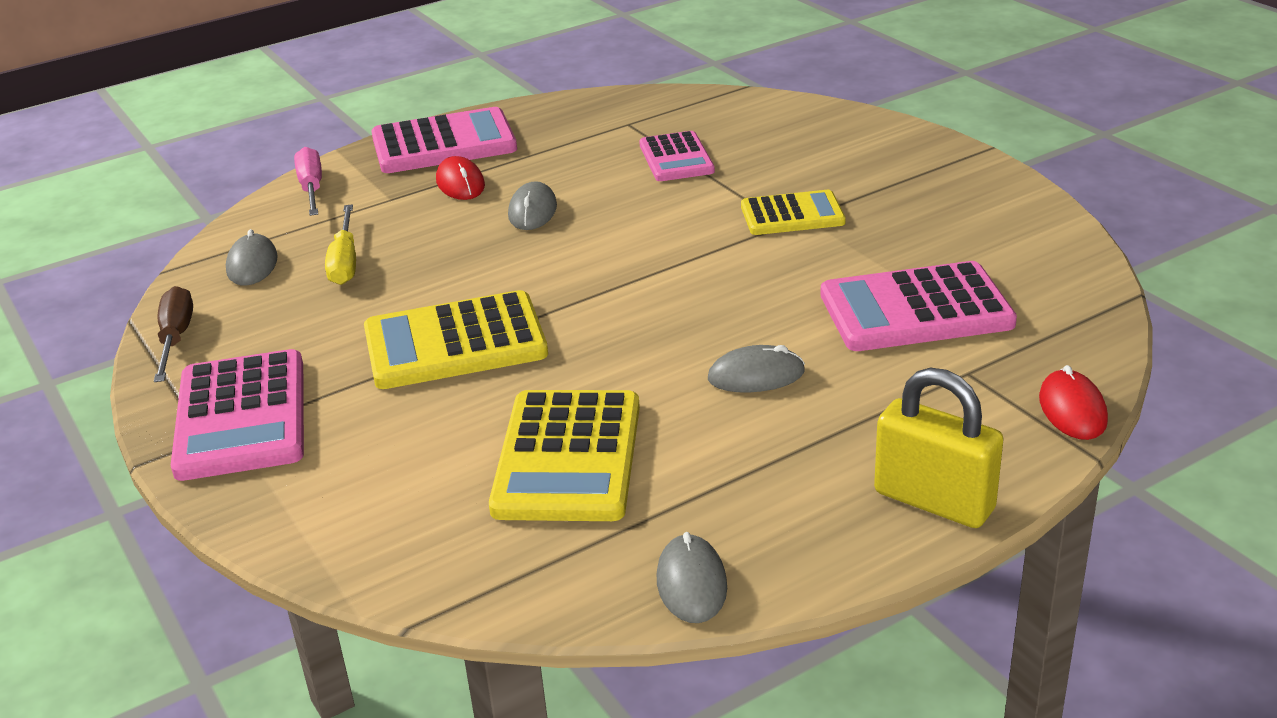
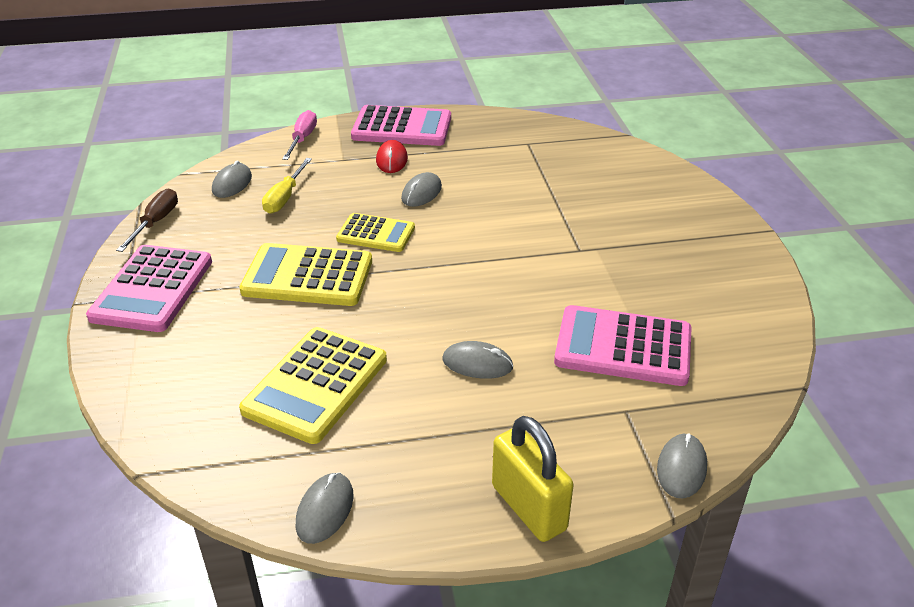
camera: 20 degrees right, 5 degrees up
(676, 158) = (541, 178): pink calculator -> none
(792, 215) = (589, 244): yellow calculator -> yellow calculator (376, 234)
(1072, 409) = (681, 468): red mouse -> grey mouse

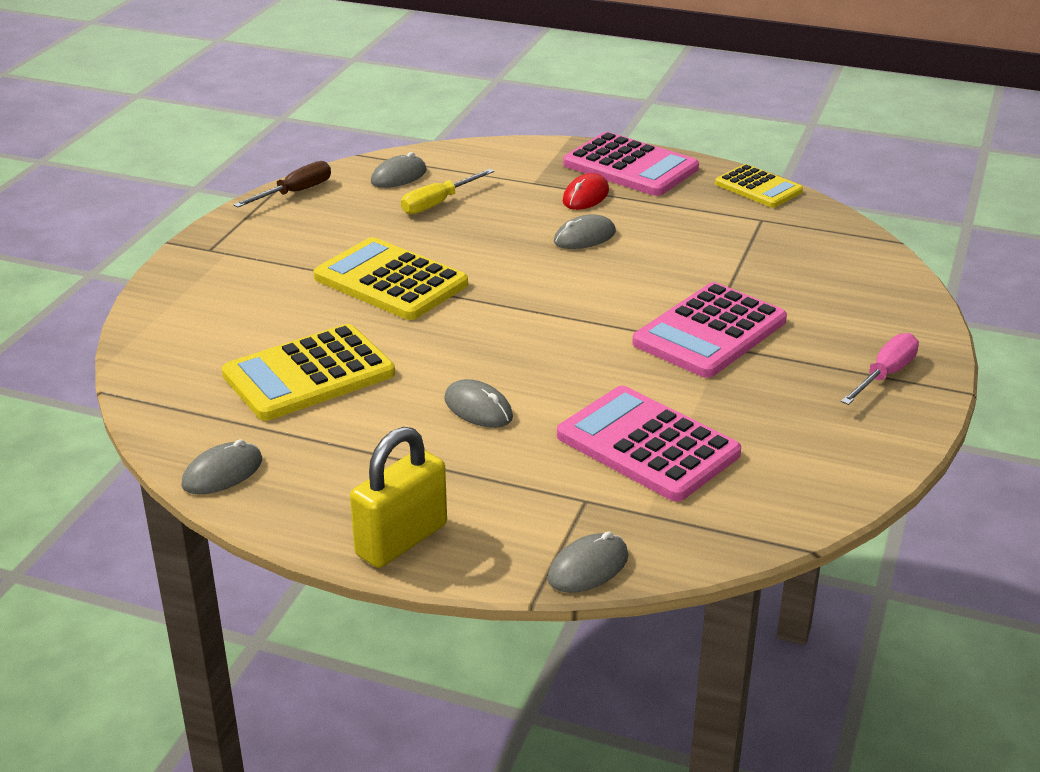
camera: 30 degrees right, 5 degrees down
(152, 289) = (241, 250): pink calculator -> pink calculator (710, 332)
(302, 139) = (510, 151): pink screwdriver -> pink screwdriver (885, 375)
(376, 234) = (496, 262): yellow calculator -> yellow calculator (758, 188)
(528, 507) = (401, 540): yellow padlock -> yellow padlock turned 45 degrees clockwise

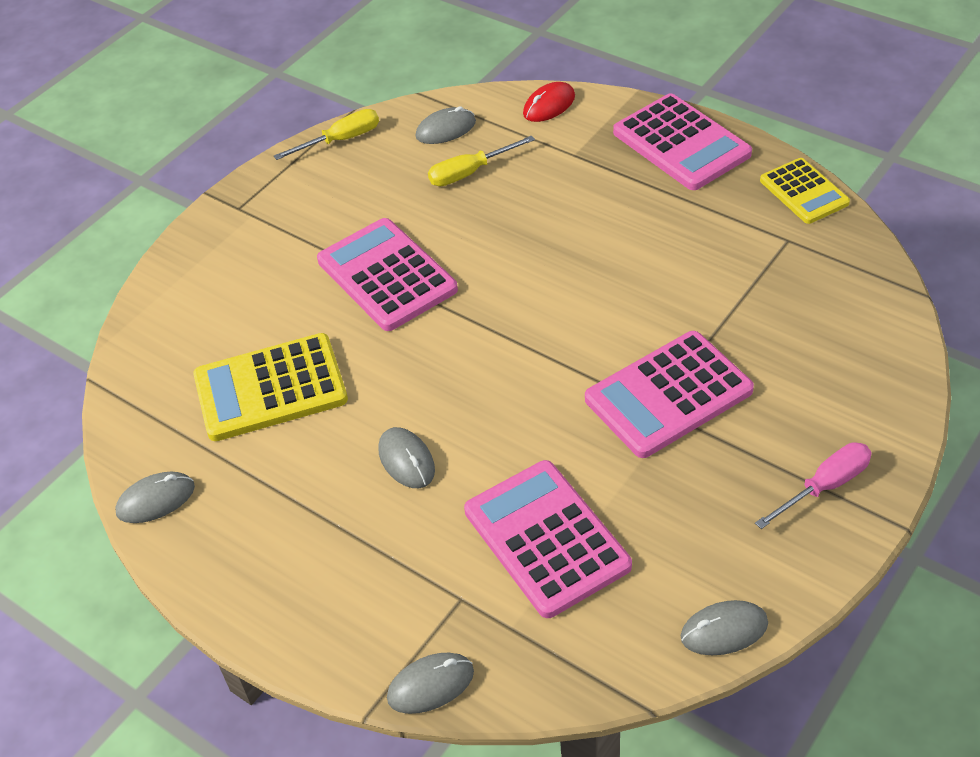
camera: 20 degrees right, 15 degrees up
(295, 192) = (341, 140): brown screwdriver -> yellow screwdriver
(390, 281) = (387, 275): yellow calculator -> pink calculator
(401, 540) = (278, 614): yellow padlock -> none
(584, 237) = (595, 241): grey mouse -> grey mouse (724, 630)
(585, 196) = (619, 181): red mouse -> red mouse (549, 105)

